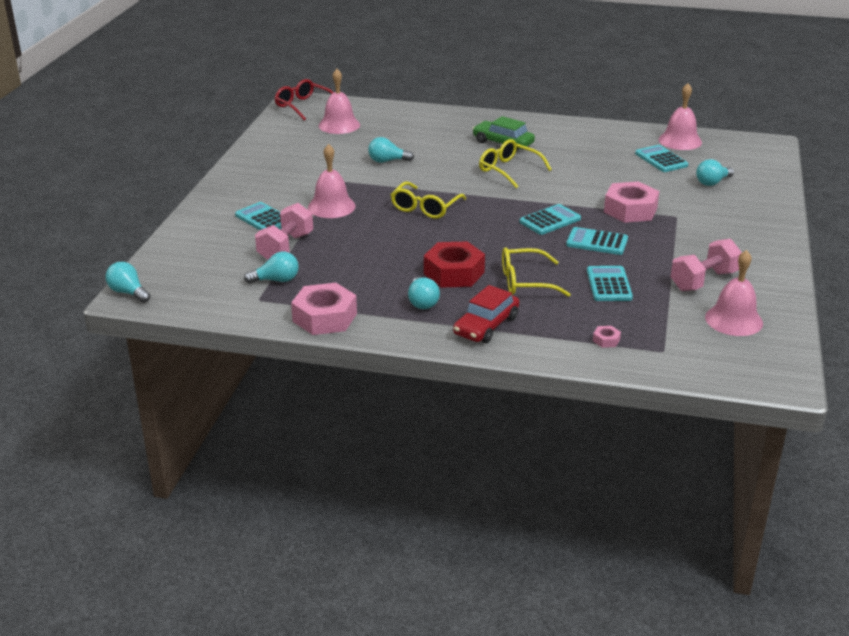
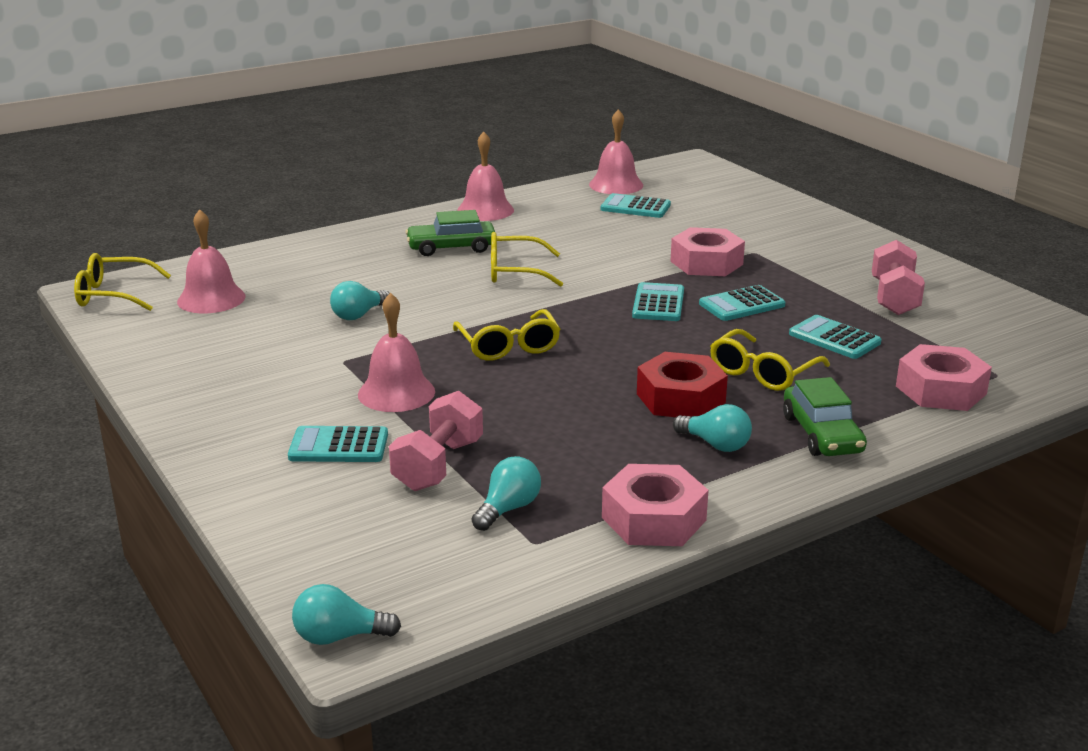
camera: 45 degrees left, 5 degrees down
(286, 247) = (438, 465): pink dumbbell -> pink dumbbell turned 45 degrees clockwise
(303, 106) = (113, 295): red glasses -> yellow glasses
(486, 326) = (822, 434): red car -> green car
(606, 340) = (941, 390): pink nut -> pink nut, size x2.41
(712, 182) = (720, 211): turquoise light bulb -> none
(733, 320) = (984, 320): pink bell -> pink bell (485, 210)

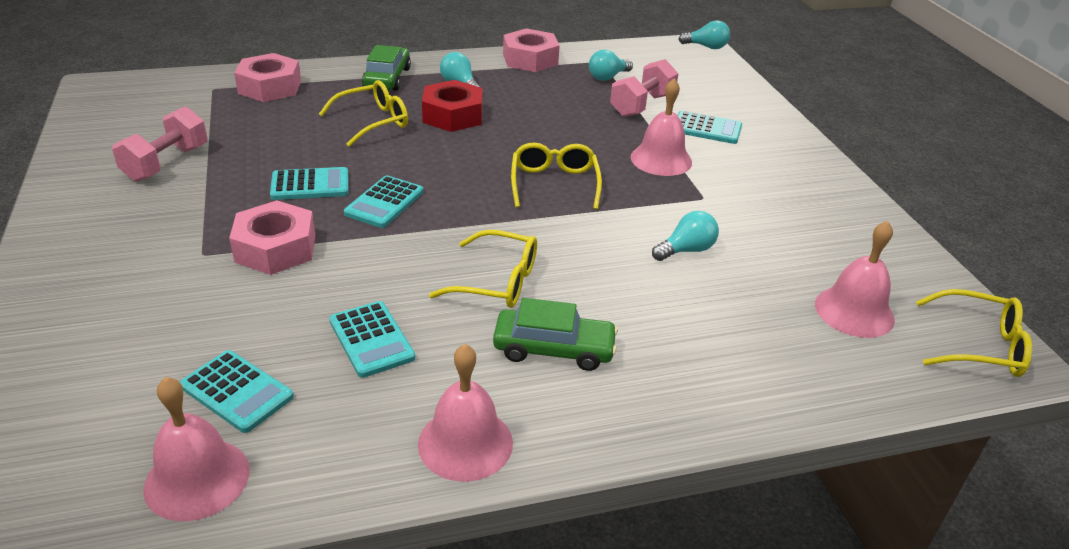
camera: 165 degrees left, 10 degrees up
(834, 338) = (280, 137): turquoise calculator -> turquoise calculator (371, 339)

